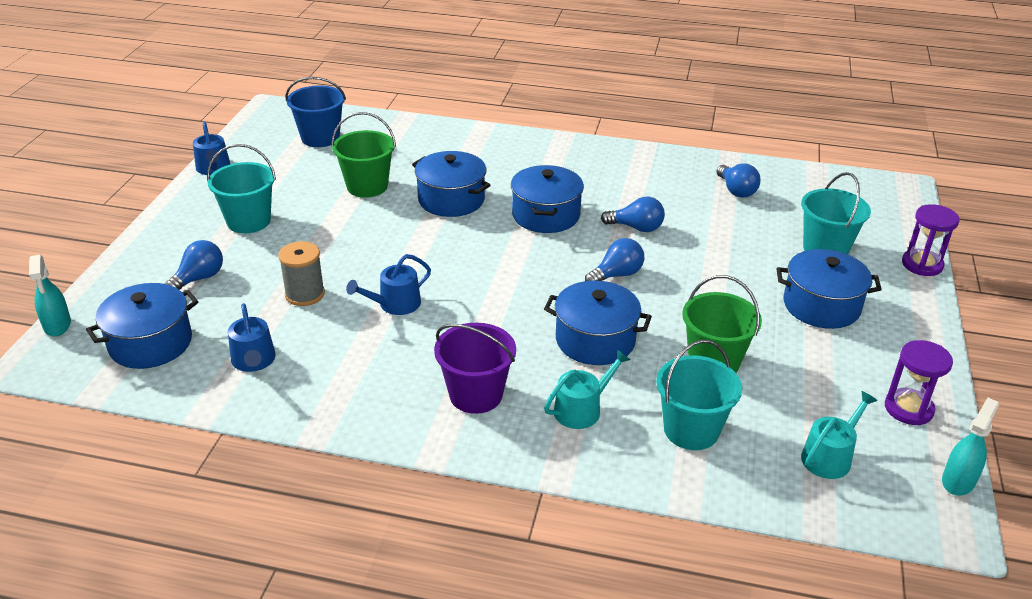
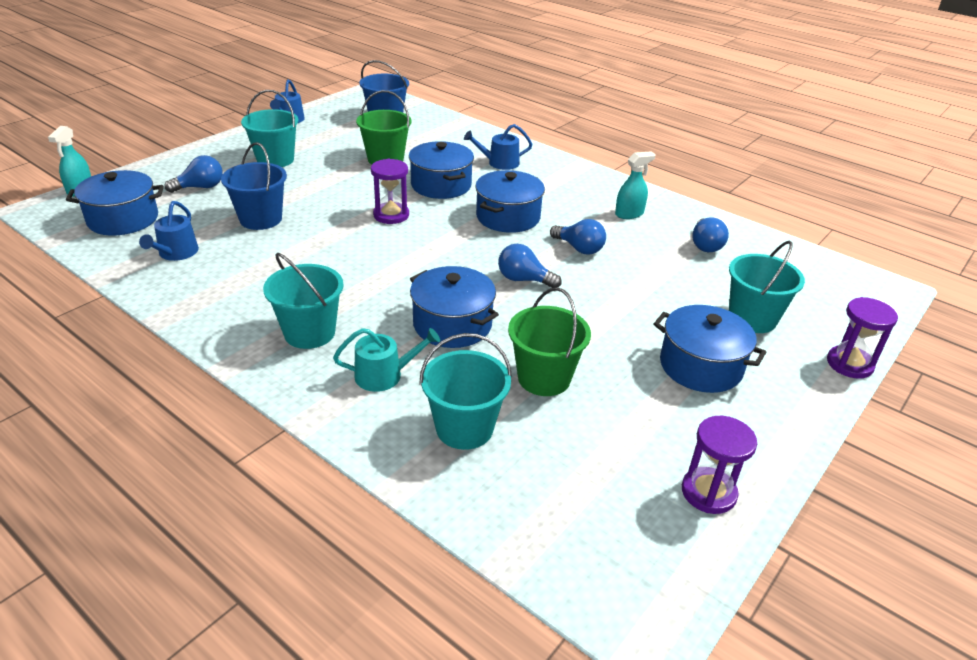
camera: 25 degrees right, 0 degrees up
(305, 294) = (260, 219): grey spool -> blue bucket
(395, 304) = (318, 246): blue watering can -> blue watering can (499, 163)
(434, 248) = (391, 215): none -> purple hourglass
(476, 395) = (309, 333): purple bucket -> turquoise bucket
(616, 275) = (524, 280): blue light bulb -> blue light bulb turned 150 degrees counterclockwise
(829, 456) = (578, 504): turquoise watering can -> none
(958, 481) = (701, 586): turquoise spray bottle -> turquoise spray bottle (629, 214)

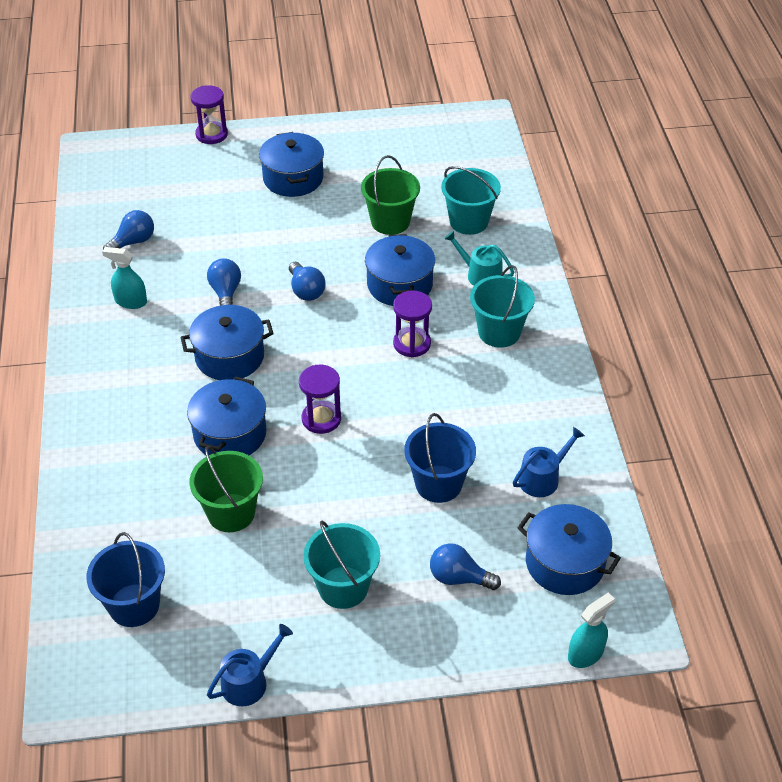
camera: 135 degrees left, 10 degrees up
(499, 163) = (132, 434): blue watering can -> none
(708, 492) = (390, 134): purple hourglass -> purple hourglass (412, 344)
(752, 318) = (211, 183): turquoise bucket -> none

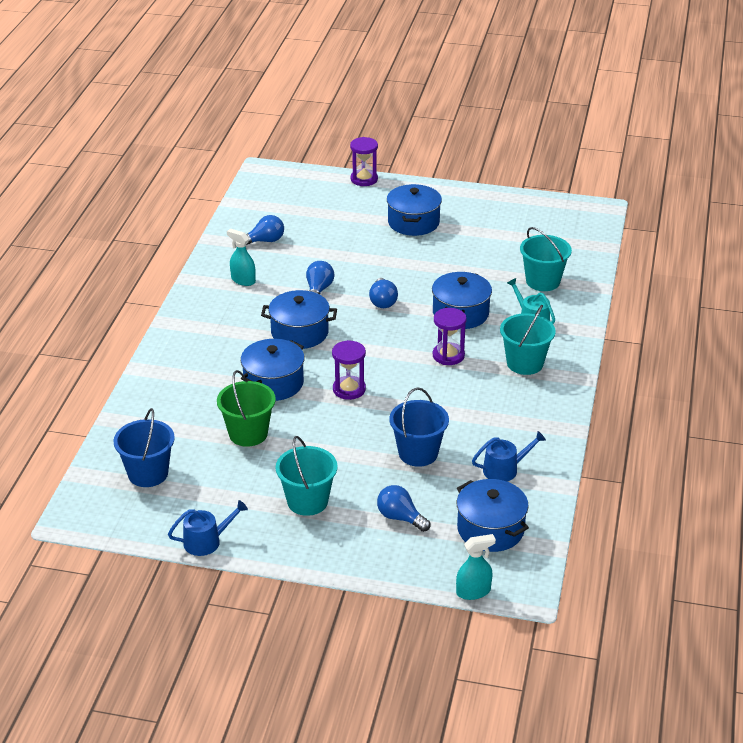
camera: 20 degrees right, 10 degrees down
(390, 222) = (477, 268): green bucket -> none

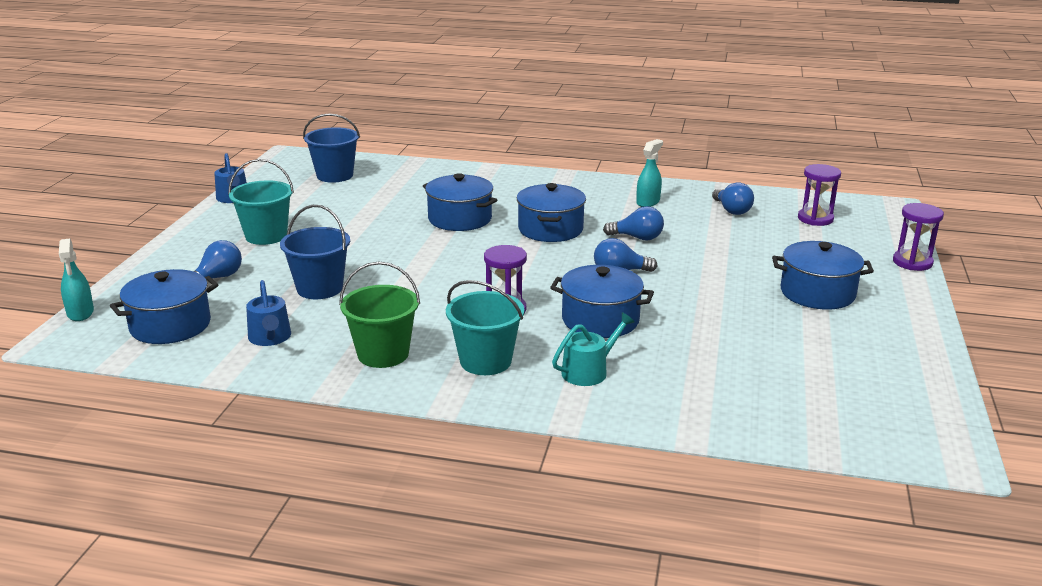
camera: 90 degrees right, 10 degrees down
(248, 434) = (379, 210): green bucket -> green bucket (383, 354)
(349, 389) = (443, 254): purple hourglass -> purple hourglass (815, 219)
(543, 281) = (695, 386): turquoise bucket -> none

